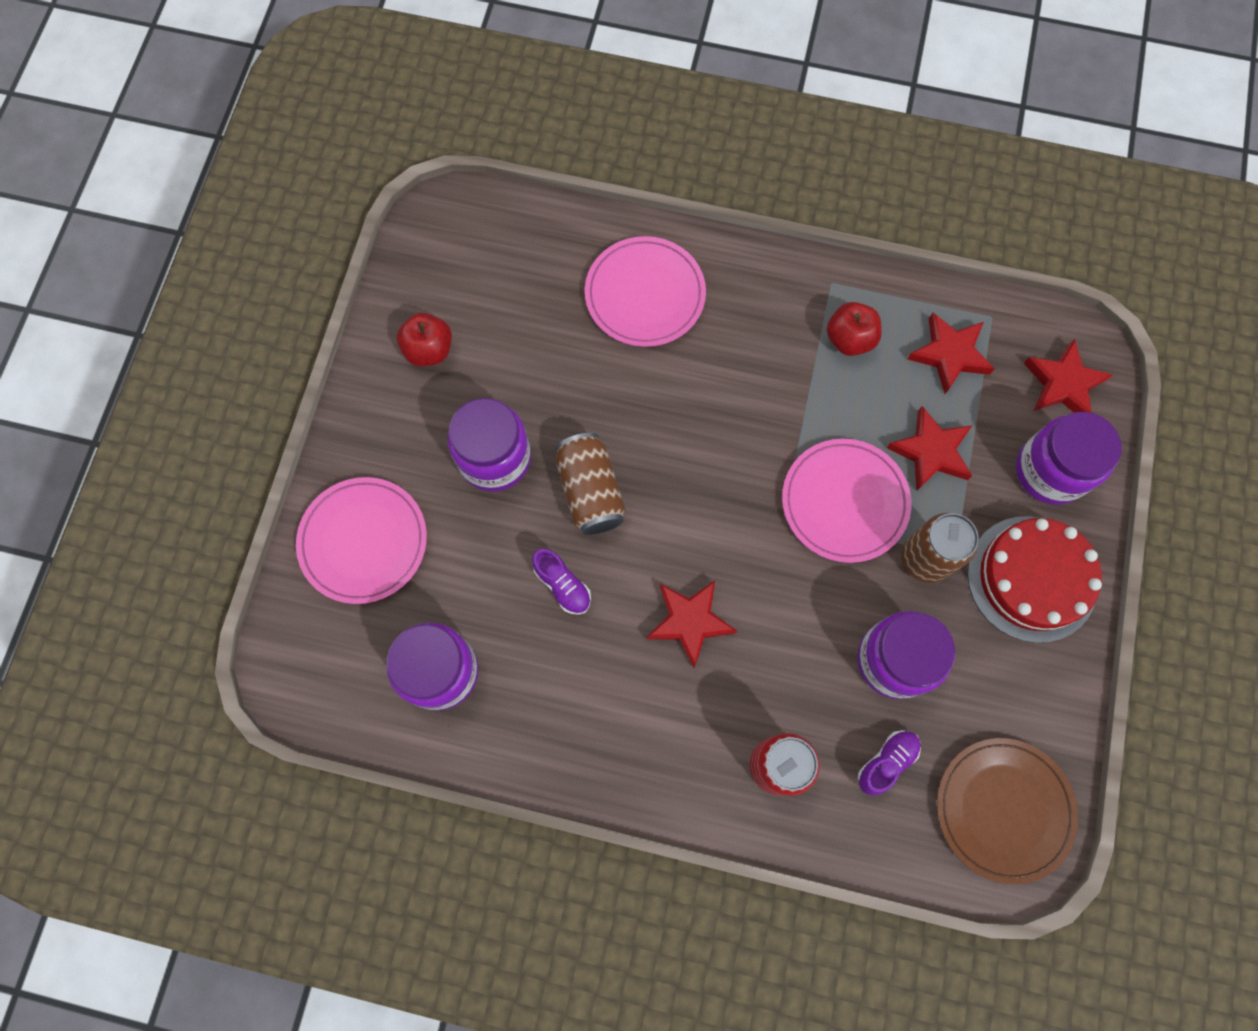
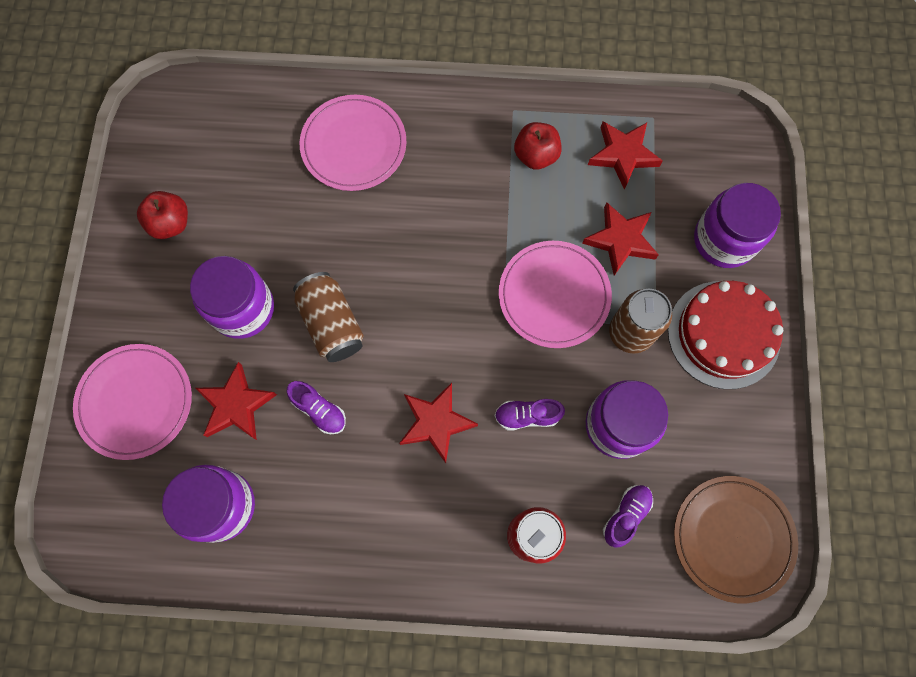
camera: 10 degrees left, 0 degrees up
(793, 632) = (527, 416): none -> purple shoe
(1063, 384) = (722, 164): red star -> red star (236, 405)

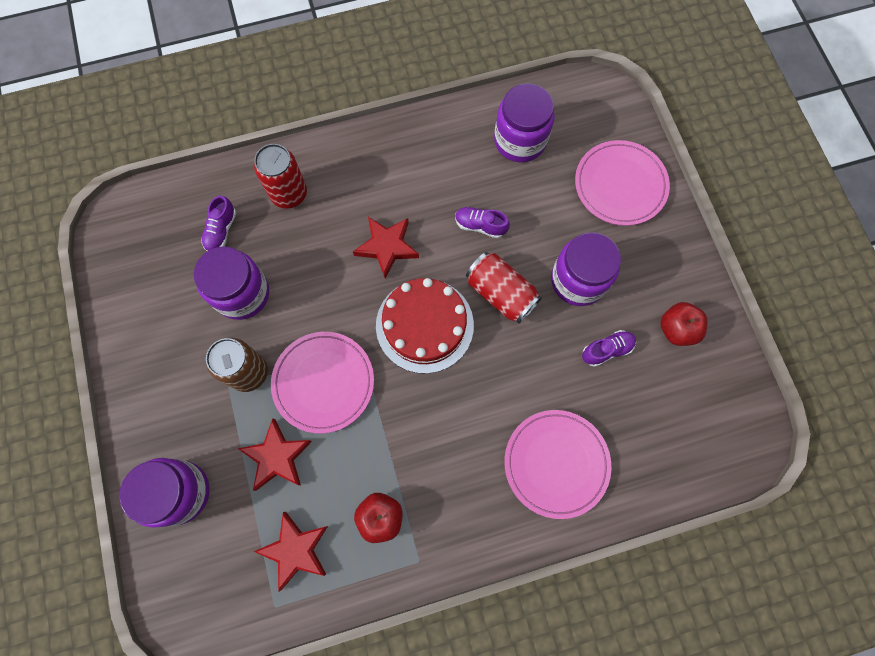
camera: 160 degrees right, 0 degrees up
(236, 405) = (544, 208): red star -> none
(332, 323) = (500, 293): brown can -> red can
(527, 416) = (317, 276): purple shoe -> purple shoe (607, 350)
(723, 334) = (167, 400): red cake -> red cake (424, 325)
(732, 538) = (136, 241): brown plate -> none

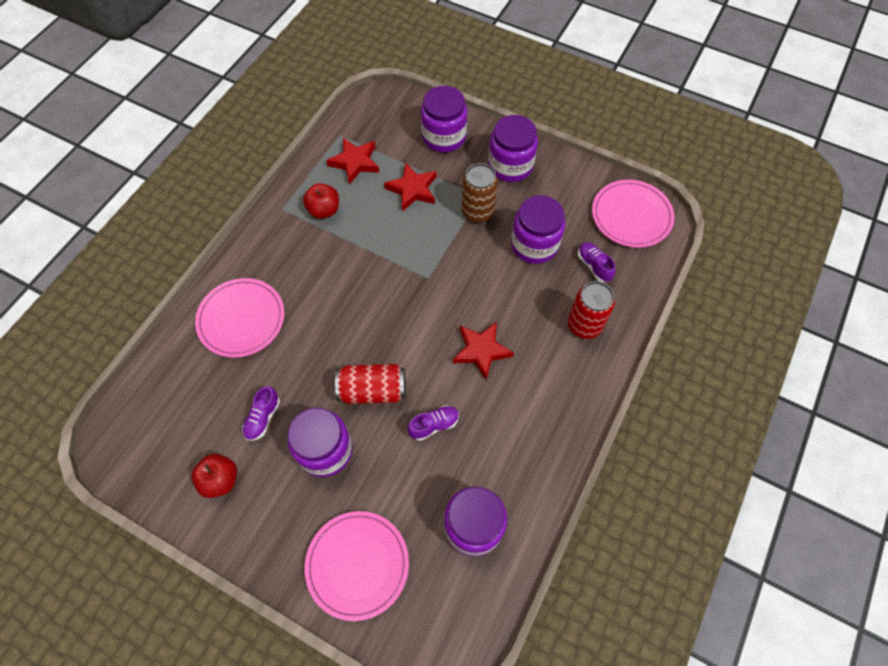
camera: 135 degrees right, 10 degrees down
(163, 392) = (510, 165): none -> purple jar
(323, 382) = (429, 242): pink plate -> pink plate (631, 216)
(424, 325) = (403, 325): red cake -> none

